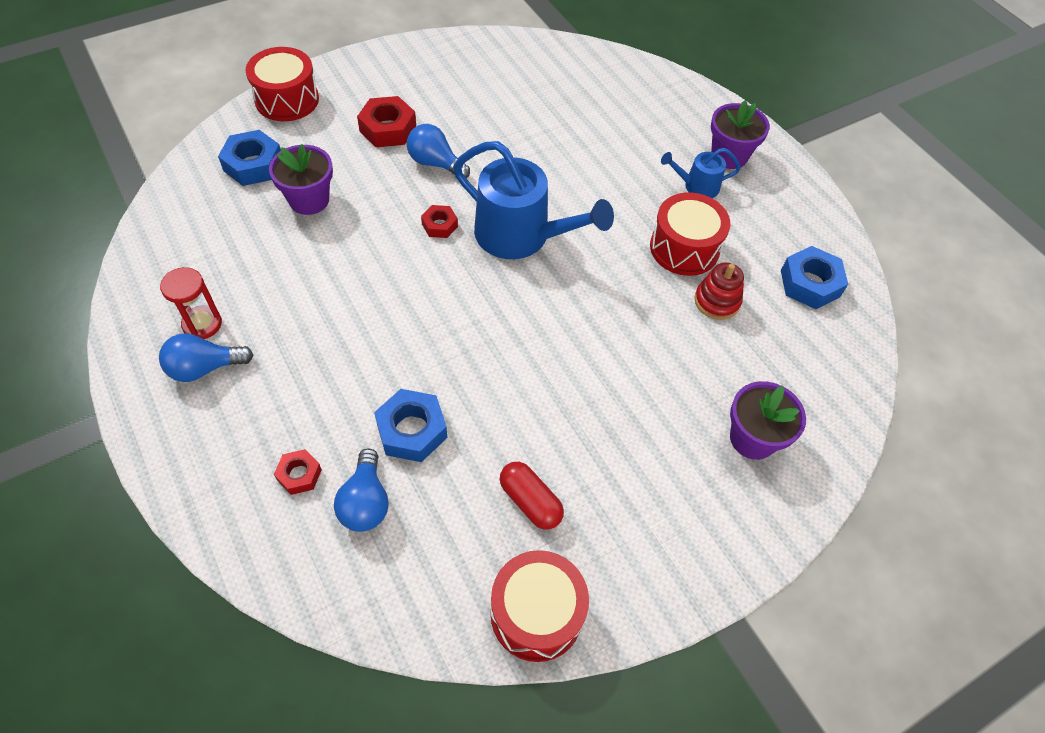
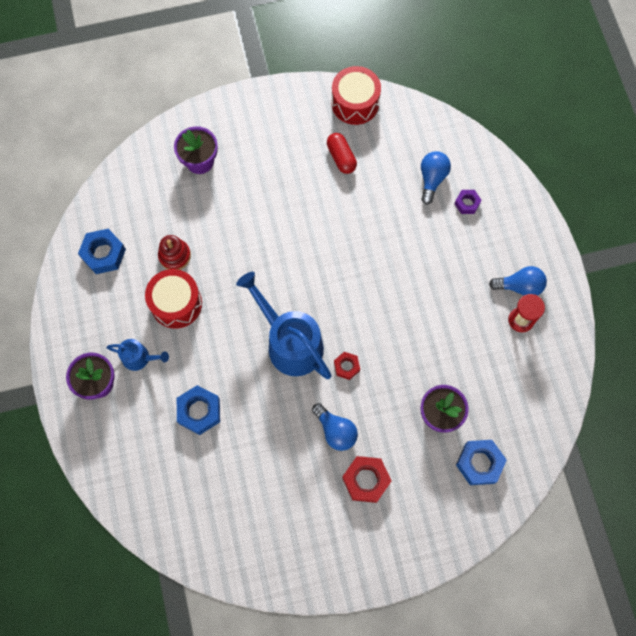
camera: 160 degrees left, 15 degrees up
(287, 99) = (446, 537): red drum -> none
(299, 474) = (467, 203): red nut -> purple nut
(412, 430) = (398, 214): blue nut -> blue nut (199, 411)

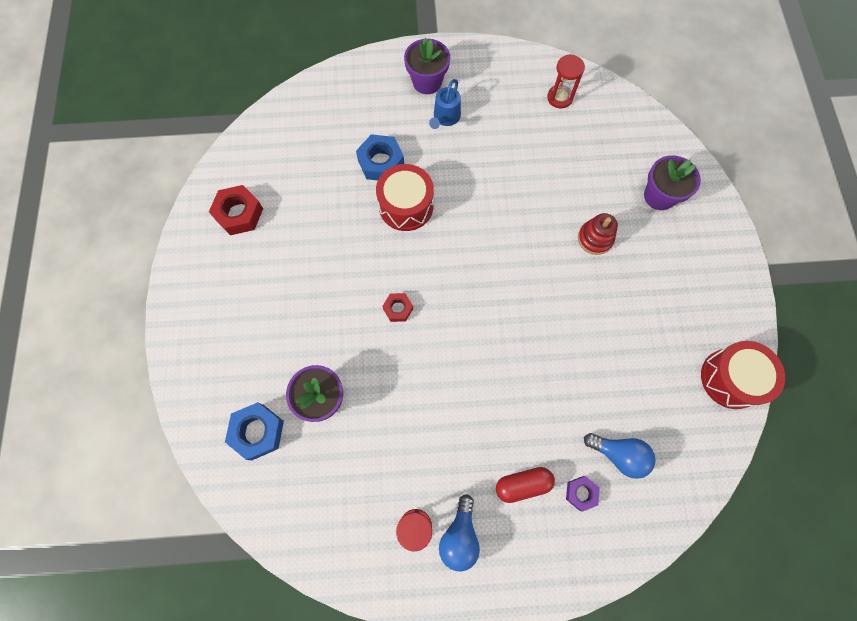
camera: 100 degrees right, 0 degrees up
(103, 254) = (559, 98): blue nut -> red hourglass
(175, 256) = (549, 159): red stacking toy -> red stacking toy (595, 238)
(176, 304) = (496, 155): red drum -> red drum (406, 206)
(290, 343) = (435, 256): blue watering can -> none
(335, 431) = (331, 285): blue light bulb -> none
(341, 157) = (655, 348): red capsule -> red capsule (523, 484)
(366, 480) = (272, 306): red nut -> red nut (239, 214)

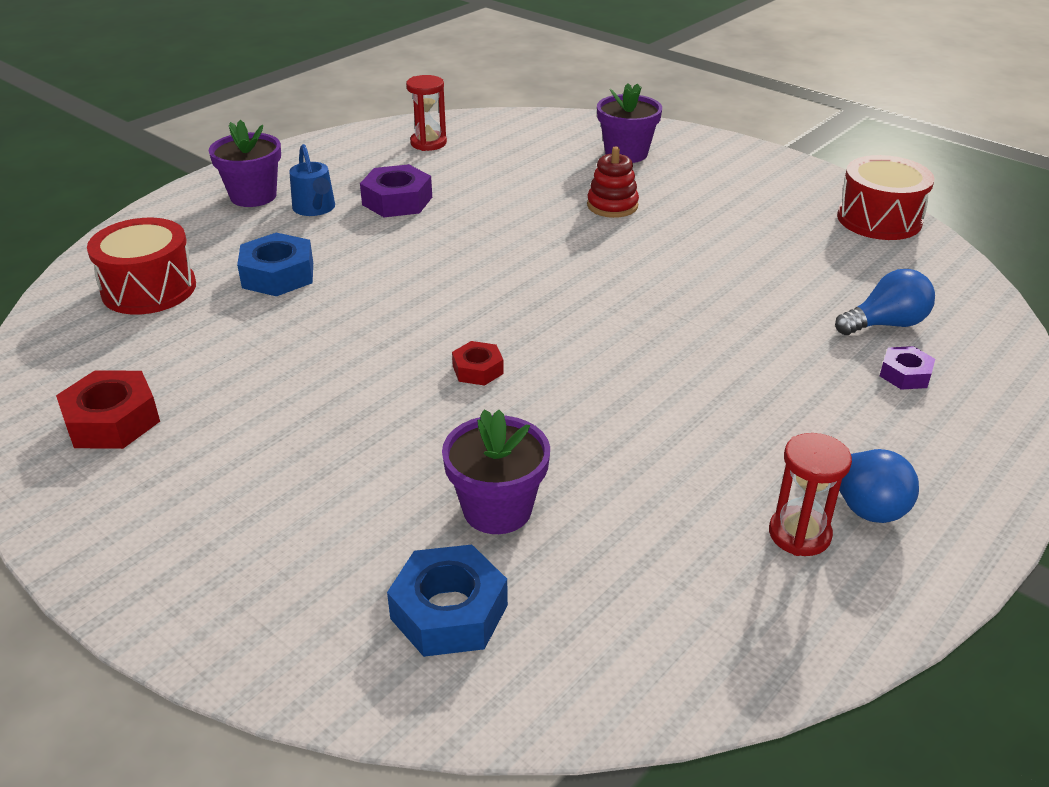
camera: 45 degrees left, 35 degrees down
(406, 206) = (363, 289): red drum -> red drum (149, 289)
(490, 142) = (397, 201): none -> purple nut
(523, 484) = (844, 409): red capsule -> none

